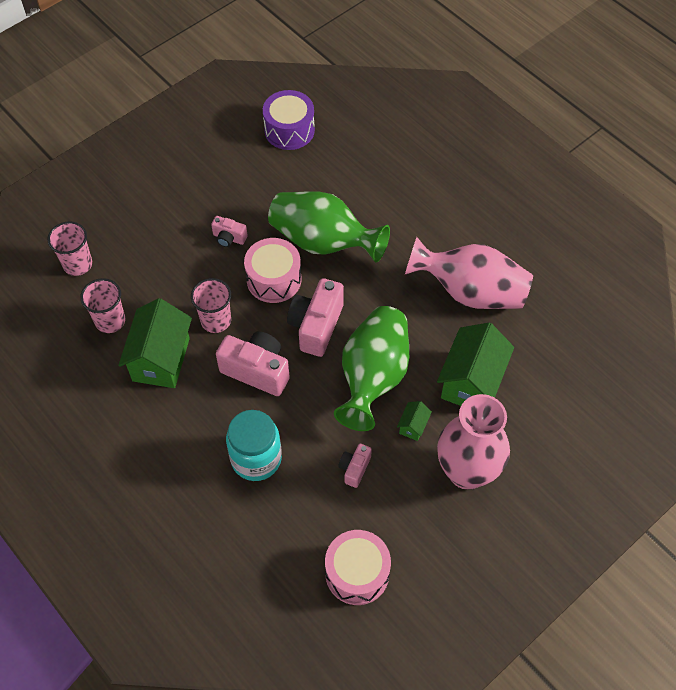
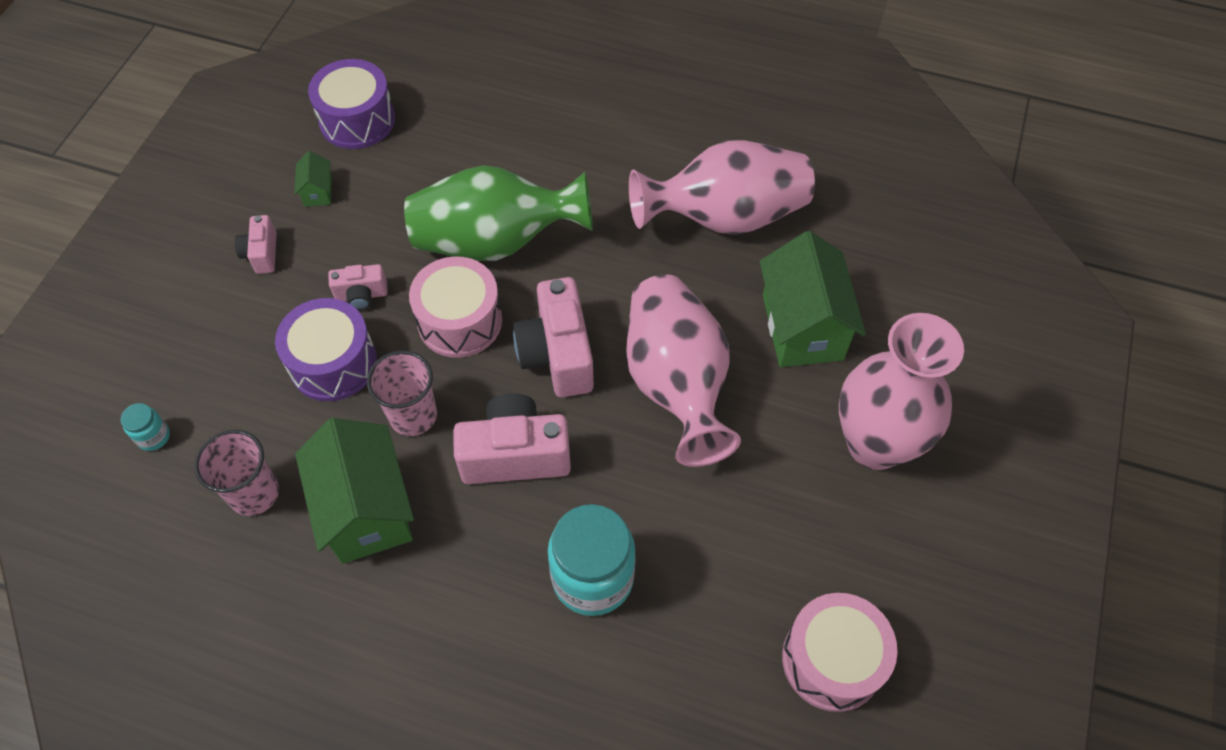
camera: 30 degrees left, 0 degrees up
(77, 264) = (153, 436): pink cup -> turquoise jar
(191, 269) = (333, 363): none -> purple drum
(354, 468) = (733, 518): pink camera -> pink camera (262, 254)
(373, 377) = (676, 383): green vase -> pink vase
(413, 426) = (769, 421): green house -> green house (318, 192)

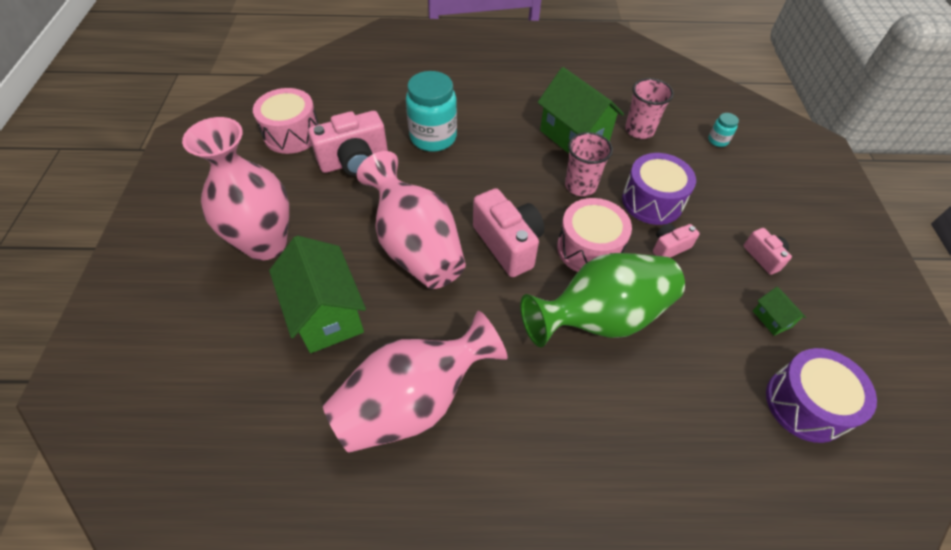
camera: 160 degrees right, 5 degrees down
(515, 455) = (505, 181): pink camera -> pink camera (354, 161)

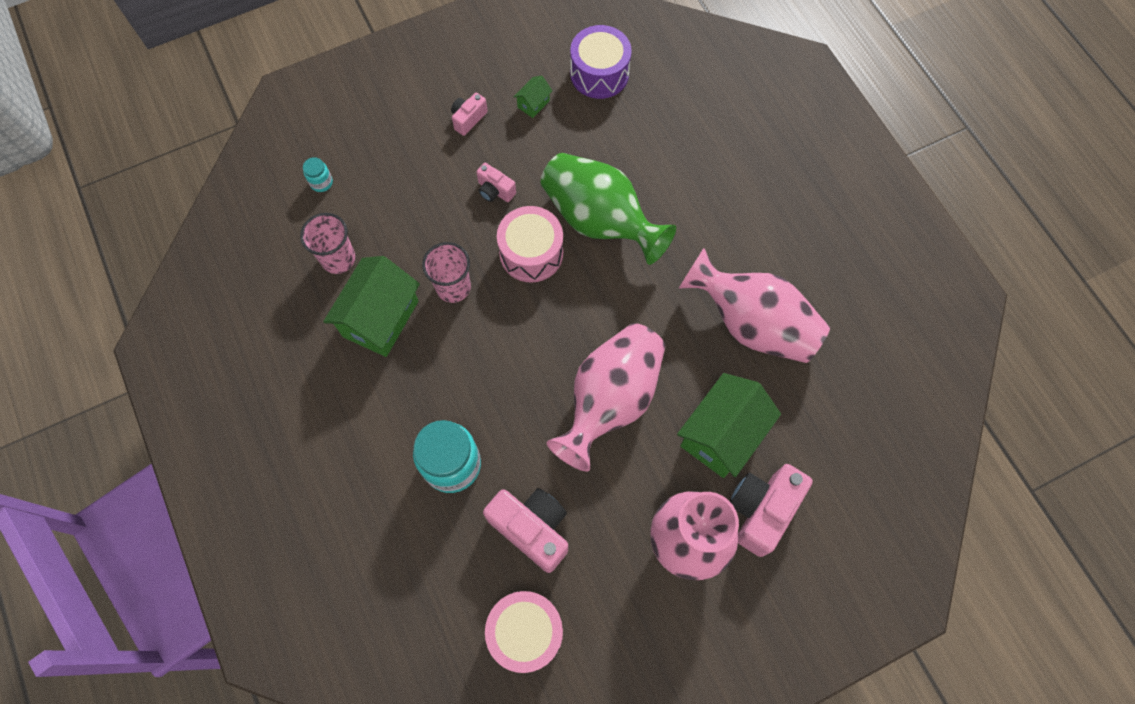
camera: 115 degrees left, 15 degrees up
(508, 244) = (563, 321): pink camera -> pink camera (761, 510)
(652, 201) = (443, 219): purple drum -> none

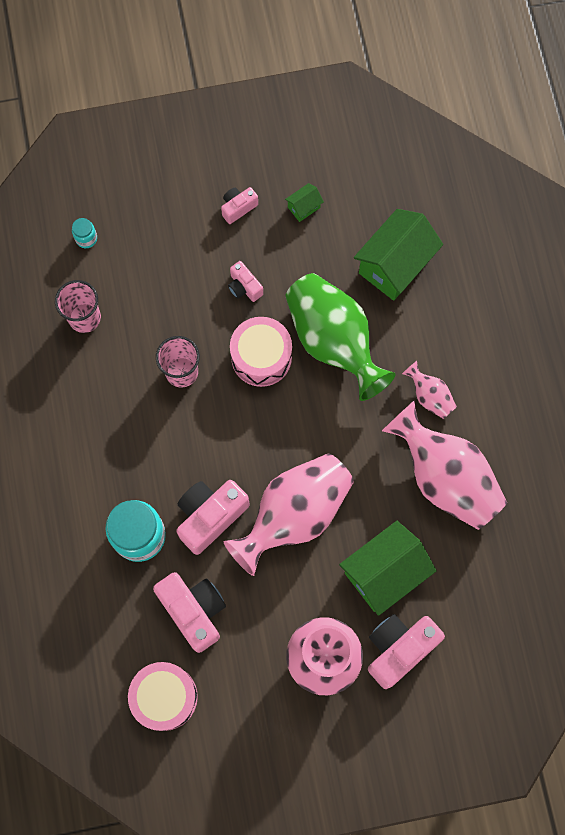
camera: 15 degrees right, 5 degrees up
(381, 319) = (109, 385): green house -> green house (394, 265)
(522, 425) = (210, 516): none -> pink camera
(599, 73) = (376, 191): purple drum -> none
(711, 249) = (429, 396): none -> pink vase

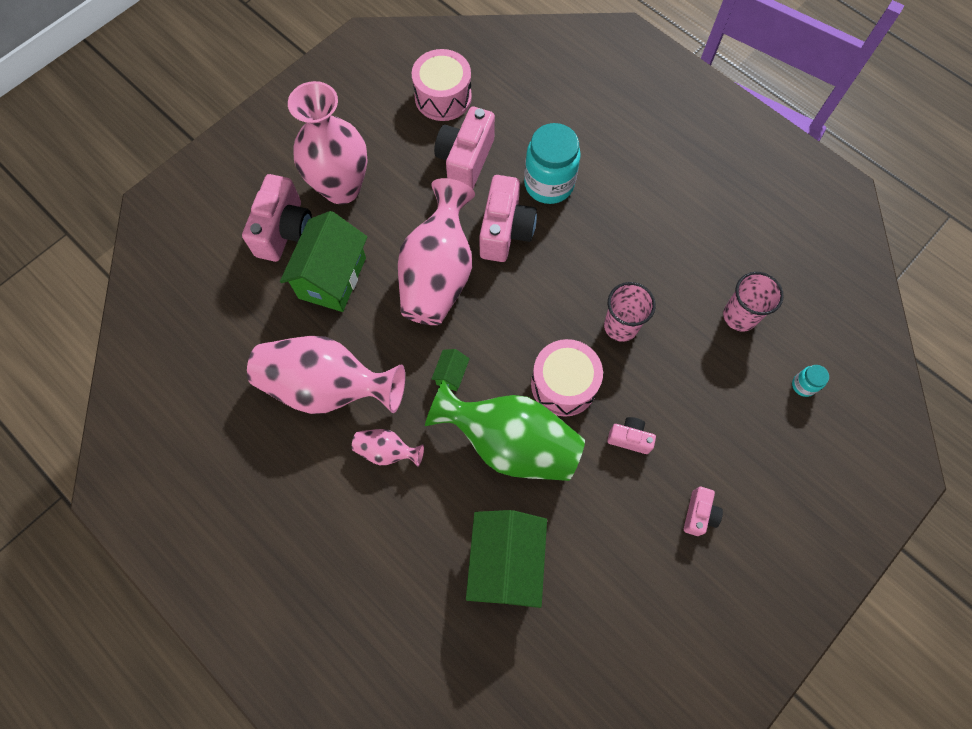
camera: 145 degrees right, 5 degrees down
(193, 611) = (465, 160): pink camera -> pink camera turned 90 degrees clockwise
(304, 207) = (638, 561): green house -> green house (451, 375)

